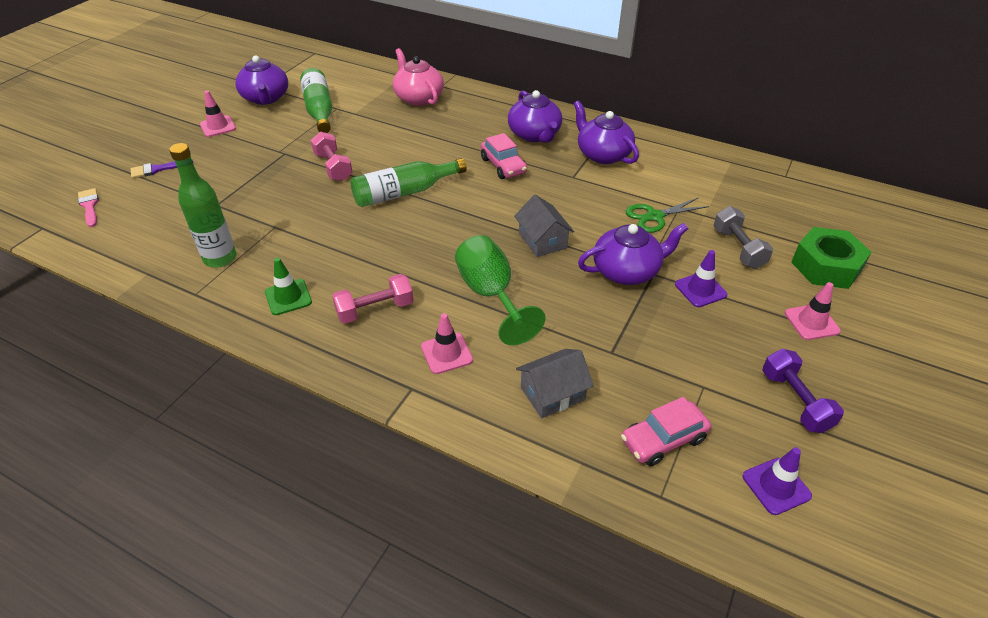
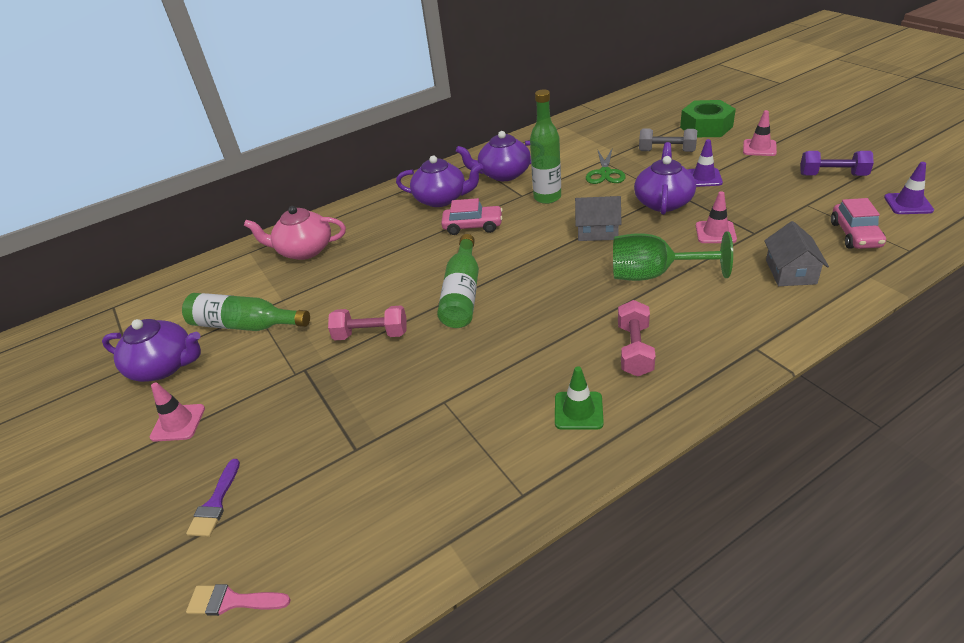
camera: 55 degrees left, 5 degrees down
(220, 258) = (469, 460): green bottle -> green bottle (547, 197)
(446, 353) = (718, 317): pink traffic cone -> pink traffic cone (715, 232)

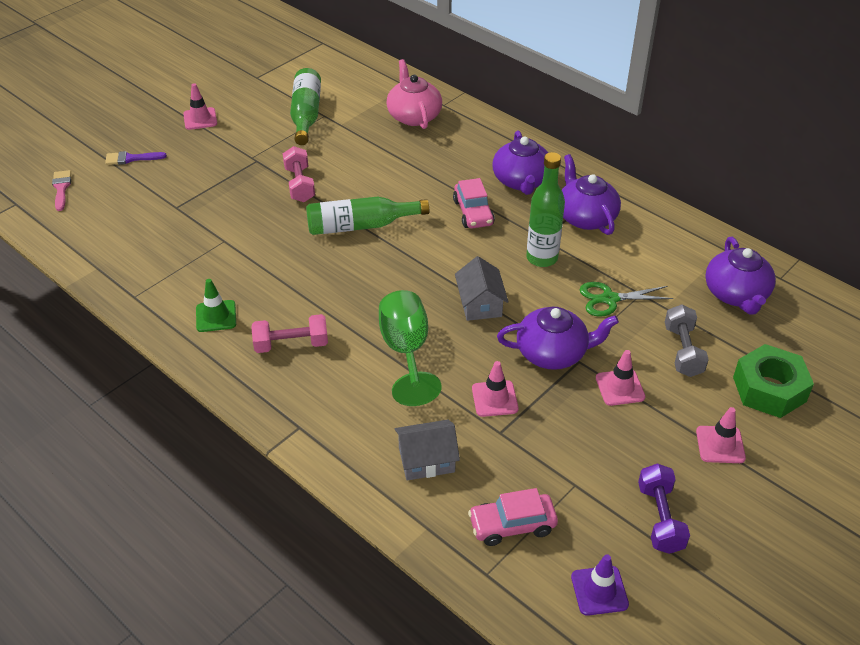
camera: 70 degrees right, 5 degrees up
(164, 366) = (256, 92): purple teapot -> purple teapot (736, 294)
(703, 178) = (620, 387): purple traffic cone -> pink traffic cone

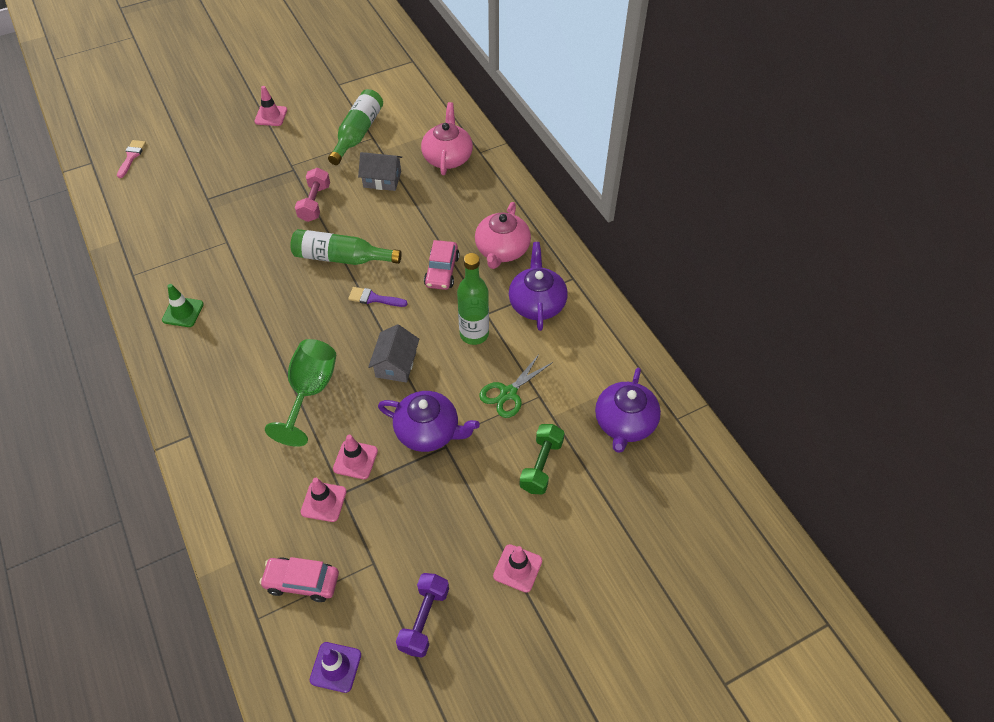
camera: 20 degrees right, 10 degrees up
(131, 158) = (197, 142): purple brush -> purple brush (374, 298)
(291, 344) = (225, 356): pink dumbbell -> none
(426, 460) = (269, 498): grey house -> grey house (382, 179)
(521, 181) = (502, 250): purple teapot -> pink teapot
(609, 299) = (508, 393): green scissors -> green scissors turned 60 degrees counterclockwise
(620, 387) = (465, 483): pink traffic cone -> pink traffic cone (323, 502)
(682, 351) = (541, 465): grey dumbbell -> green dumbbell
(769, 389) = (595, 528): green nut -> none

